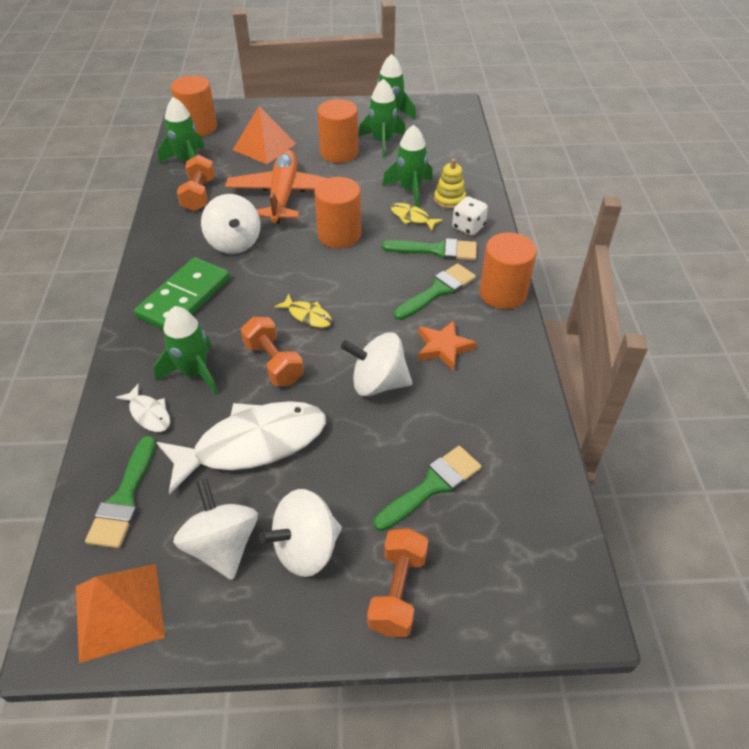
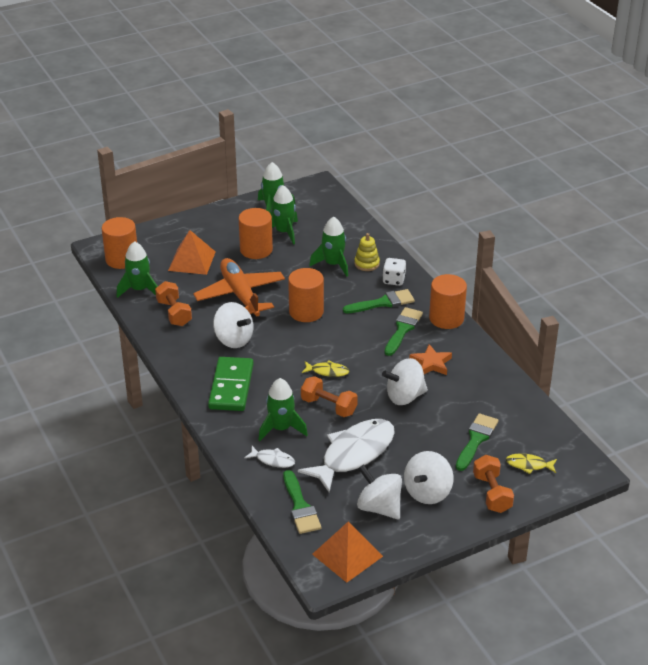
camera: 25 degrees left, 10 degrees down
(412, 218) = (349, 284): yellow fish -> yellow fish (529, 465)

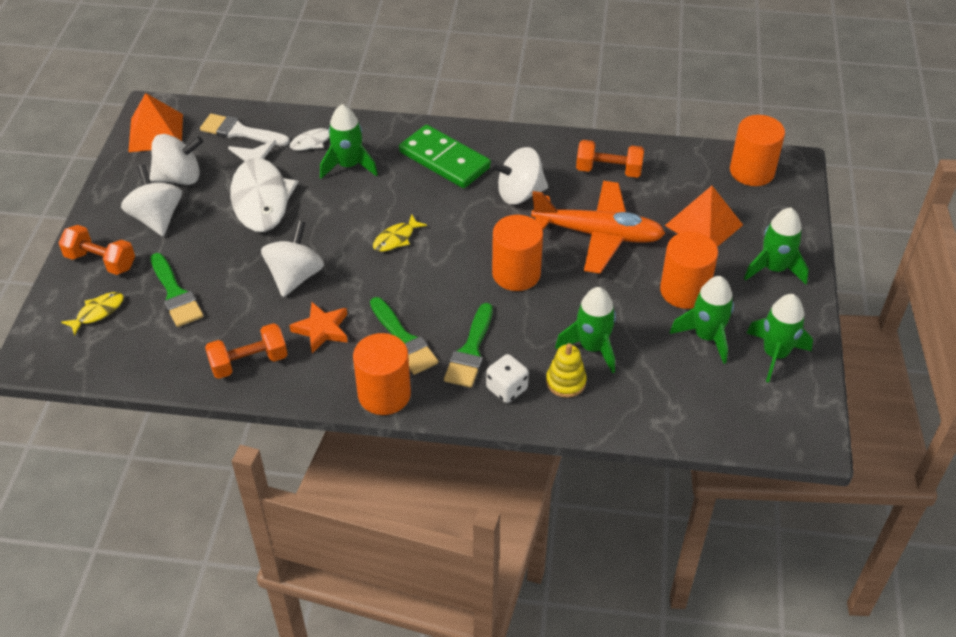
camera: 125 degrees right, 10 degrees up
(139, 290) = (677, 162): green rocket -> green rocket (774, 269)
(300, 506) = (239, 132): green brush -> white brush
(328, 406) = (343, 212): orange dumbbell -> orange dumbbell (249, 362)

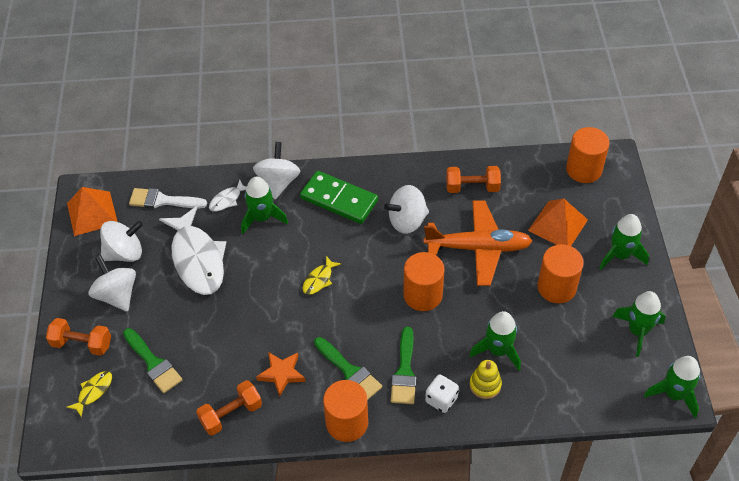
camera: 10 degrees left, 5 degrees up
(295, 276) = (246, 329): white spinning top -> white spinning top (278, 182)
(706, 336) = (582, 325): green rocket -> green rocket (674, 394)

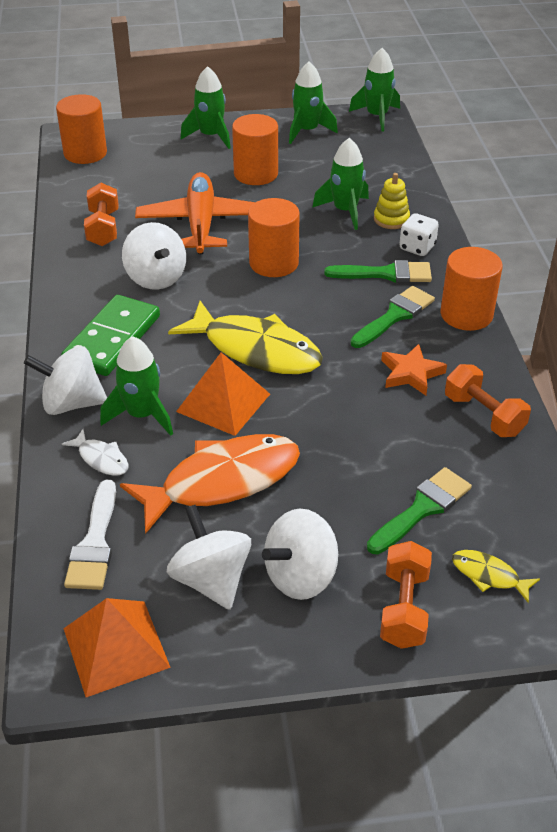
camera: 95 degrees left, 10 degrees down
(197, 259) = (222, 481): white fish -> orange fish
(319, 279) = (255, 349): yellow fish -> yellow fish, size x2.25
(558, 225) = (167, 171): orange pyramid -> orange pyramid (223, 402)

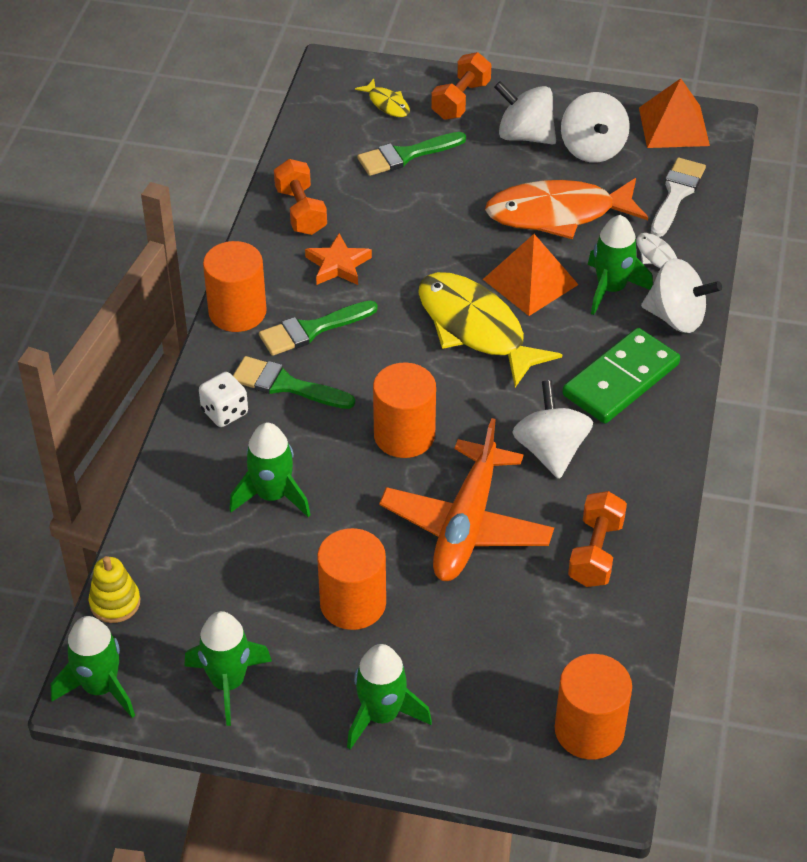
camera: 160 degrees left, 5 degrees up
(300, 576) = (524, 135): white spinning top -> white spinning top turned 135 degrees counterclockwise
(391, 219) = (224, 465): yellow stacking toy -> yellow stacking toy (115, 602)

